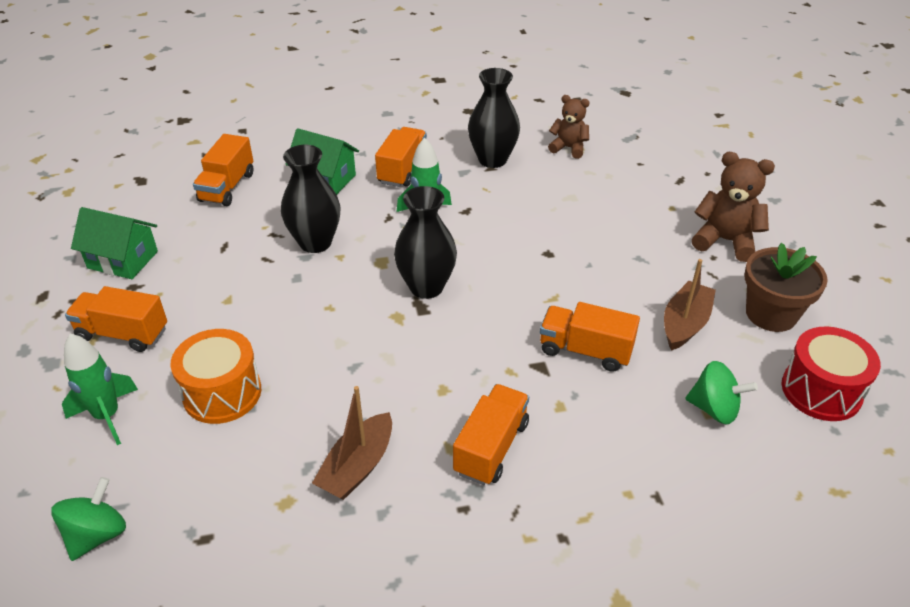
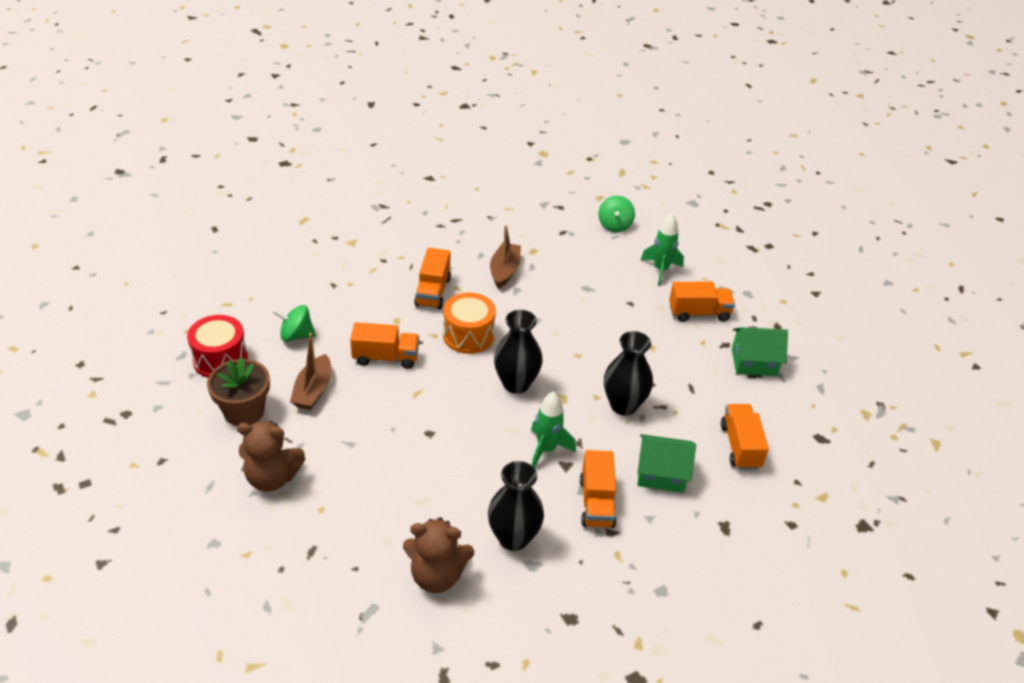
camera: 160 degrees right, 0 degrees up
(222, 393) = (607, 292): orange drum -> orange drum (468, 335)
(568, 148) = (437, 575): brown teddy bear -> brown teddy bear, size x1.52

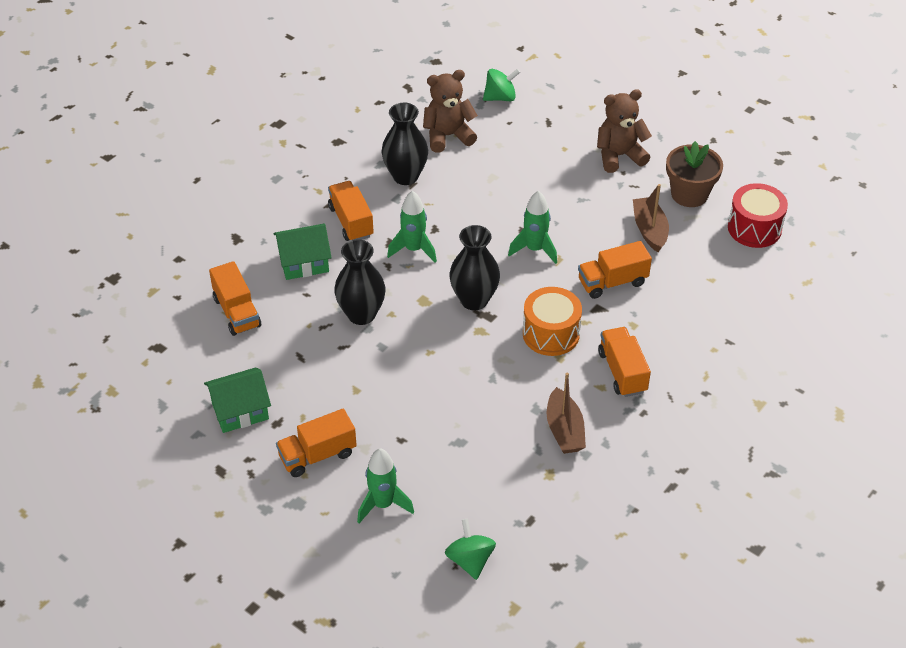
camera: 160 degrees right, 5 degrees up
(296, 335) = (712, 274): green spinning top -> green spinning top (500, 97)
(432, 409) = (534, 249): none -> green rocket

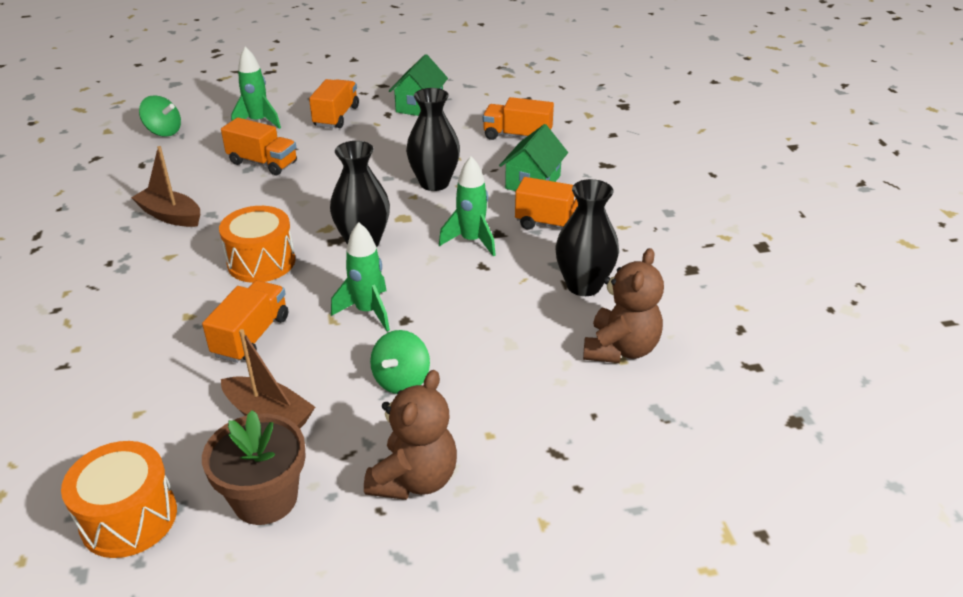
camera: 130 degrees right, 10 degrees down
(500, 97) = (655, 437): green spinning top -> green spinning top (401, 380)
(622, 372) = (159, 276): orange truck -> orange truck (263, 163)
(754, 228) = (129, 518): red drum -> orange drum

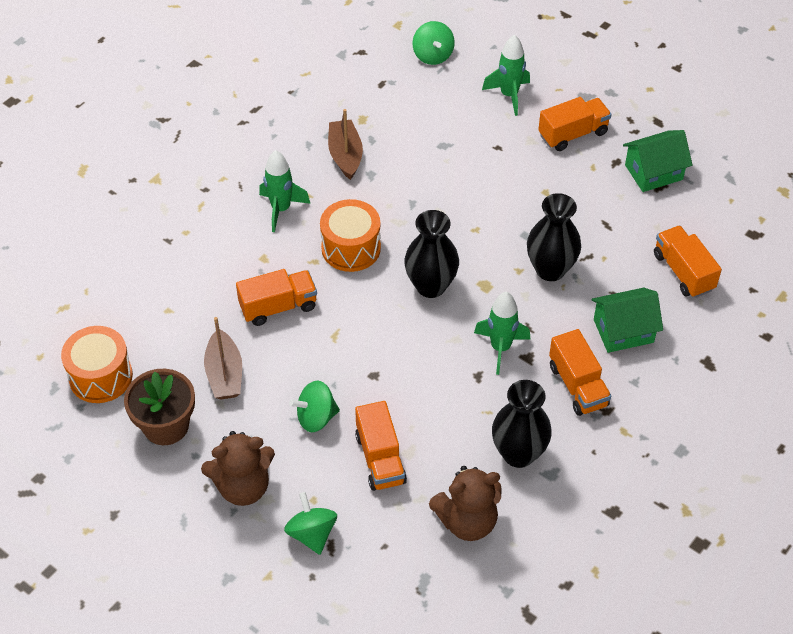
camera: 50 degrees right, 15 degrees up
(263, 163) = (460, 147): orange truck -> orange truck (380, 458)
(368, 311) = (361, 348): green rocket -> green rocket (281, 209)
(527, 458) = (312, 534): none -> green spinning top

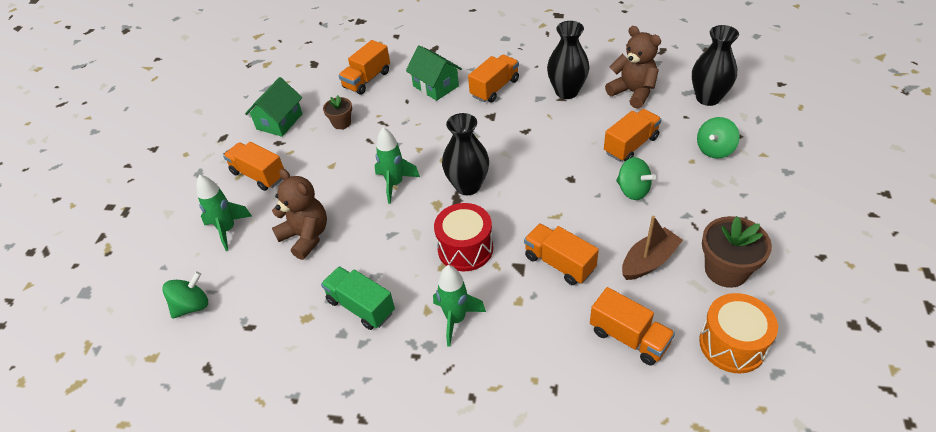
camera: 115 degrees left, 5 degrees down
(167, 311) = (629, 337): none -> orange truck
(243, 487) = (722, 199): brown teddy bear -> brown teddy bear (306, 236)
(345, 155) = (361, 306): brown boat -> green truck
(351, 248) = (465, 249): orange drum -> red drum
(500, 348) = (494, 130): green rocket -> green rocket (395, 184)
(550, 269) = (407, 134): black vase -> black vase (708, 98)
(613, 222) = (341, 123): none -> brown flower pot
(653, 172) = (279, 121): green house -> green house turned 75 degrees clockwise

